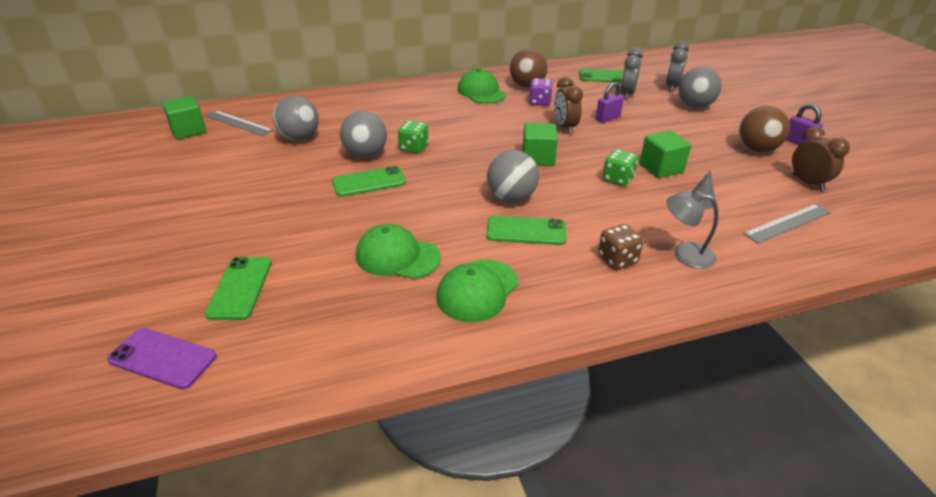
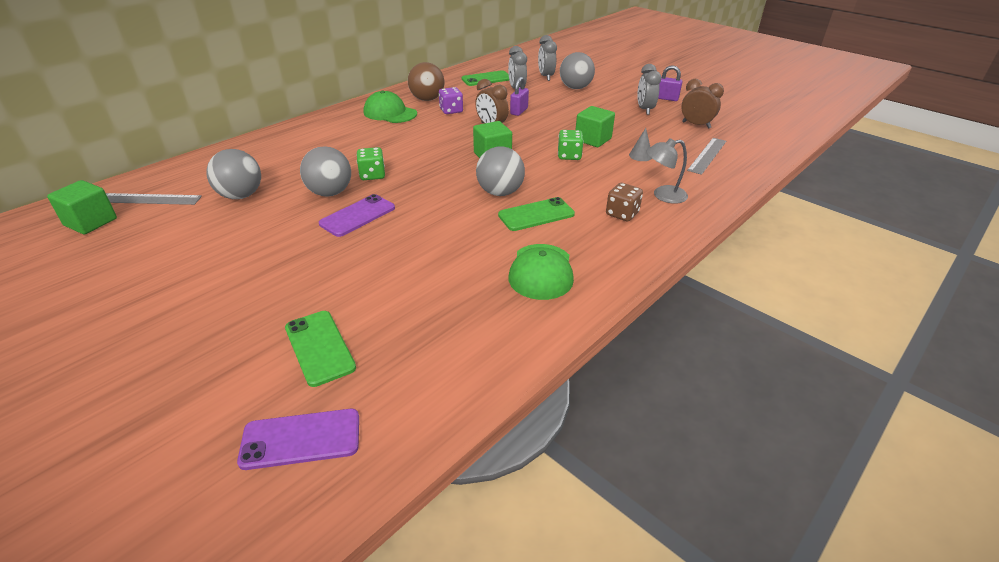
camera: 30 degrees left, 0 degrees up
(369, 182) = (357, 216): green phone -> purple phone
(397, 256) = (448, 268): green cap -> none
(756, 149) = (645, 110): brown ball -> grey clock

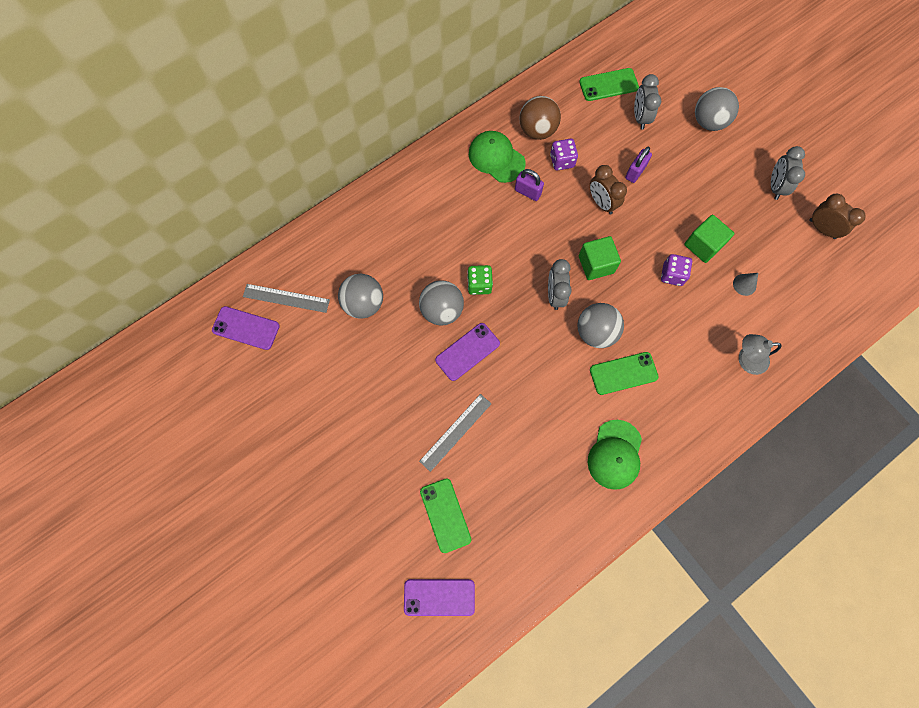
camera: 10 degrees right, 35 degrees up
(91, 222) = (246, 328): green cube -> purple phone
(546, 77) = (679, 88): grey clock -> grey clock (555, 295)
(569, 156) = (672, 275): green dice -> purple dice
(622, 214) = (700, 383): brown dice -> none
(666, 98) = (808, 162): purple padlock -> purple padlock (527, 192)
(707, 155) = (813, 293): grey ruler -> grey ruler (455, 432)

